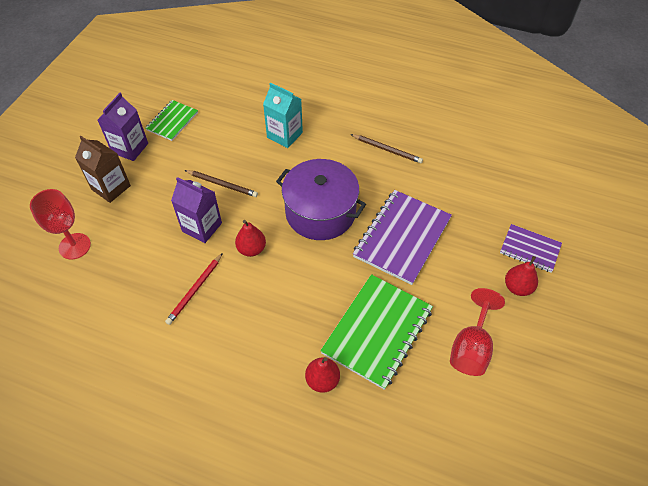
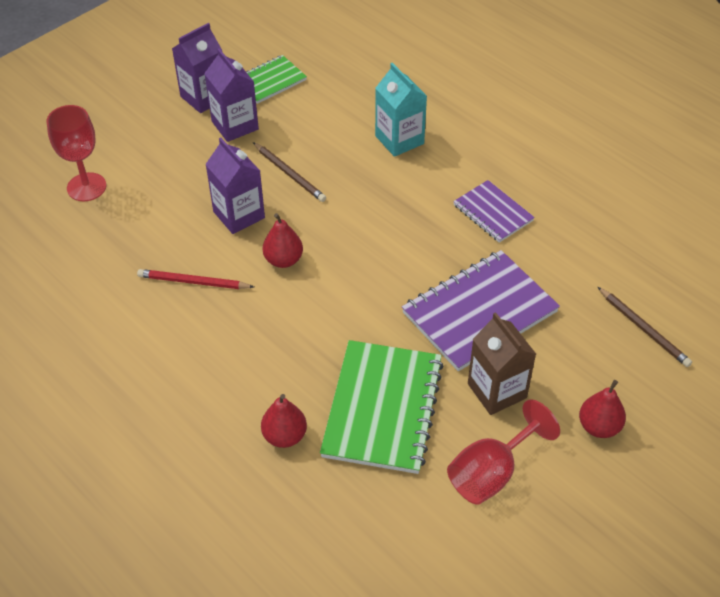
camera: 25 degrees right, 5 degrees down
(111, 188) = (159, 135): brown carton -> brown carton (497, 391)
(164, 162) = (235, 125): none -> purple carton
(195, 290) = (193, 282): red pencil -> red pencil turned 45 degrees clockwise
(320, 212) = (392, 246): purple pot -> none
(377, 331) = (382, 408): green notebook -> green notebook turned 45 degrees counterclockwise
(387, 150) = (524, 200): brown pencil -> brown pencil (644, 329)
(530, 249) = (646, 387): purple notebook -> purple notebook (493, 213)

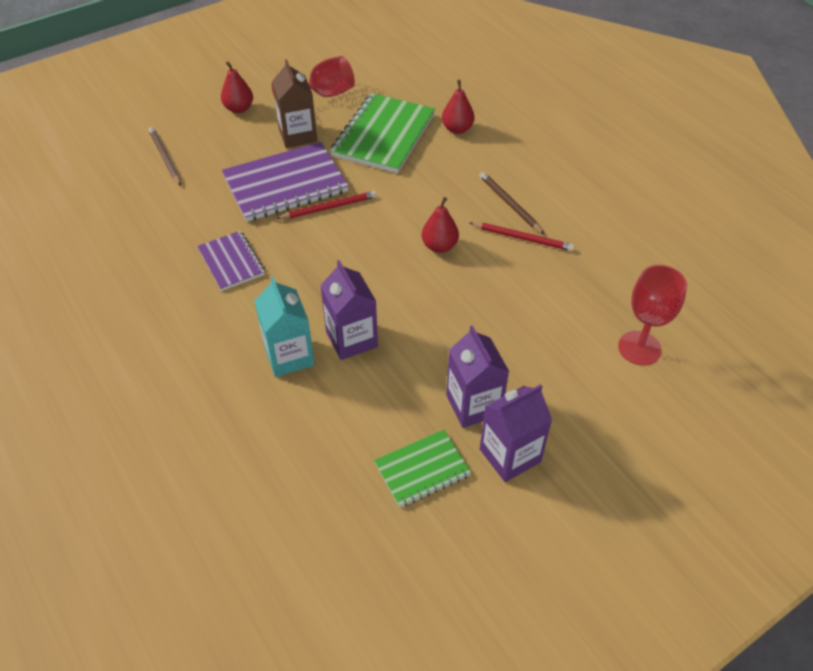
camera: 170 degrees left, 0 degrees up
(239, 215) = (477, 294): purple carton -> purple carton (351, 339)
(289, 174) = (419, 332): brown pencil -> brown pencil (509, 204)
(417, 289) = (329, 207): none -> red pencil

